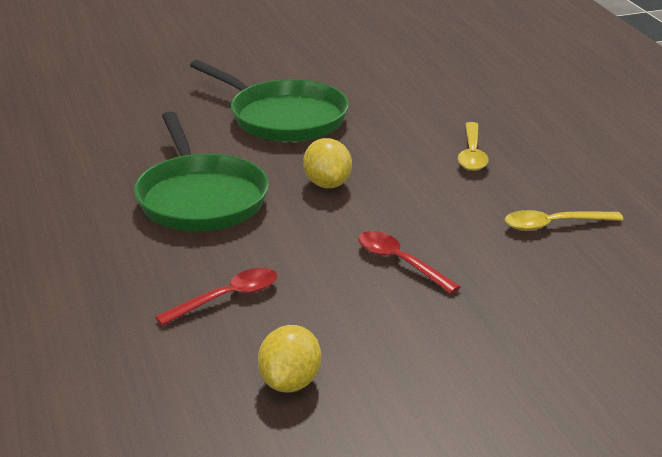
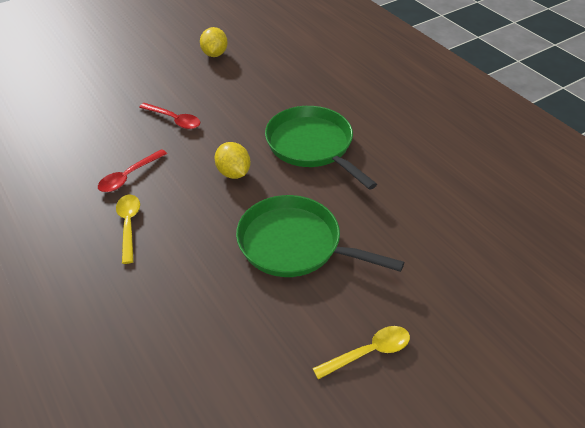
camera: 165 degrees right, 15 degrees up
(227, 298) = (260, 85): red spoon -> red spoon (129, 176)
(554, 225) = (76, 163): yellow spoon -> yellow spoon (368, 352)

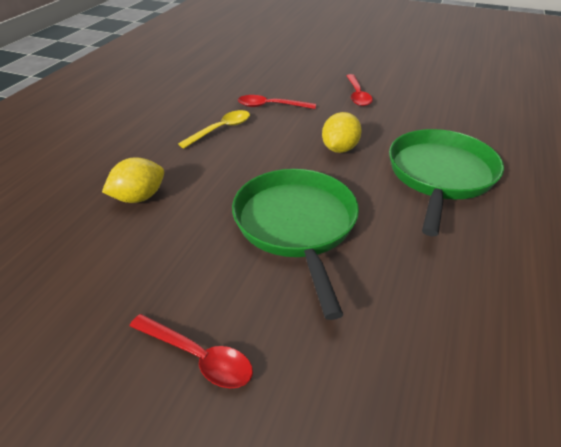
camera: 55 degrees right, 5 degrees down
(214, 54) = (461, 76): yellow lemon -> yellow lemon (139, 197)
(368, 352) = (198, 357): yellow spoon -> red spoon

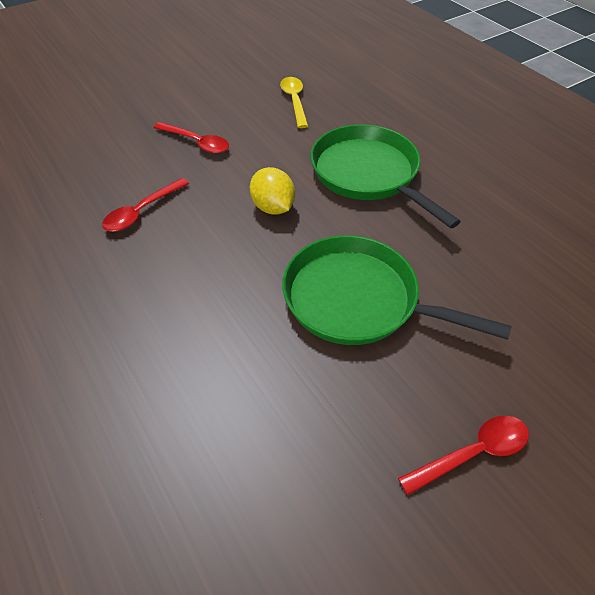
camera: 55 degrees left, 10 degrees up
(139, 197) = (203, 408): yellow lemon -> none
(221, 129) = (142, 275): yellow spoon -> yellow spoon (294, 101)

